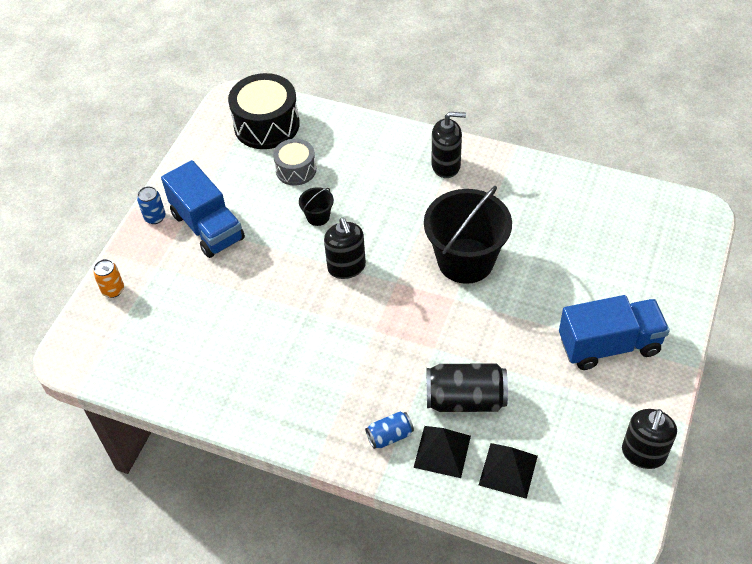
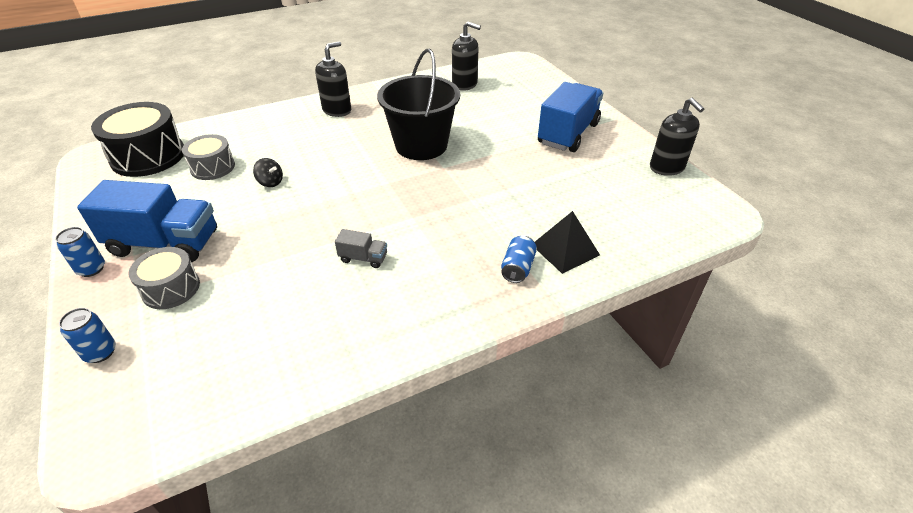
camera: 50 degrees left, 10 degrees down
(113, 290) = (100, 352): orange can -> blue can
(180, 270) = (171, 288): none -> grey drum
(304, 340) = (363, 258): none -> grey truck
(318, 217) = (270, 182): black bucket -> black spinning top
(346, 267) = (337, 196): black soap dispenser -> black soap dispenser (465, 84)
(465, 399) = (533, 211): black can -> none
(508, 470) = (618, 228): black pyramid -> none

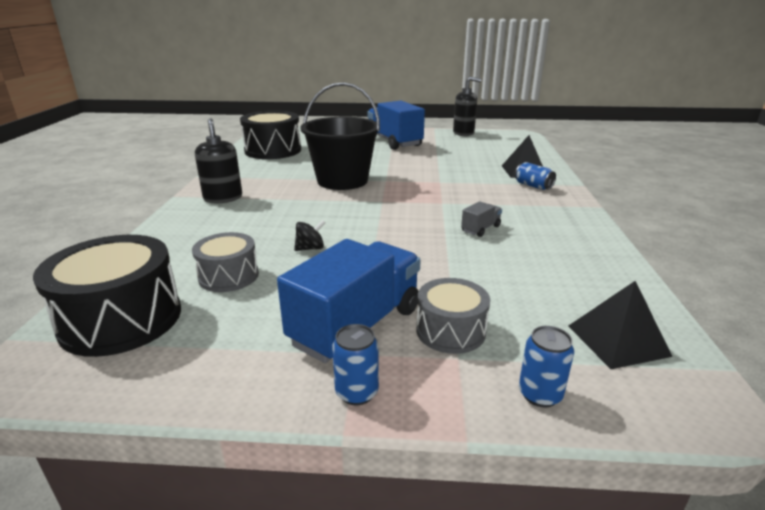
camera: 60 degrees left, 15 degrees down
(182, 388) = (617, 340): none -> black pyramid
(465, 84) = (273, 150): black soap dispenser -> black drum

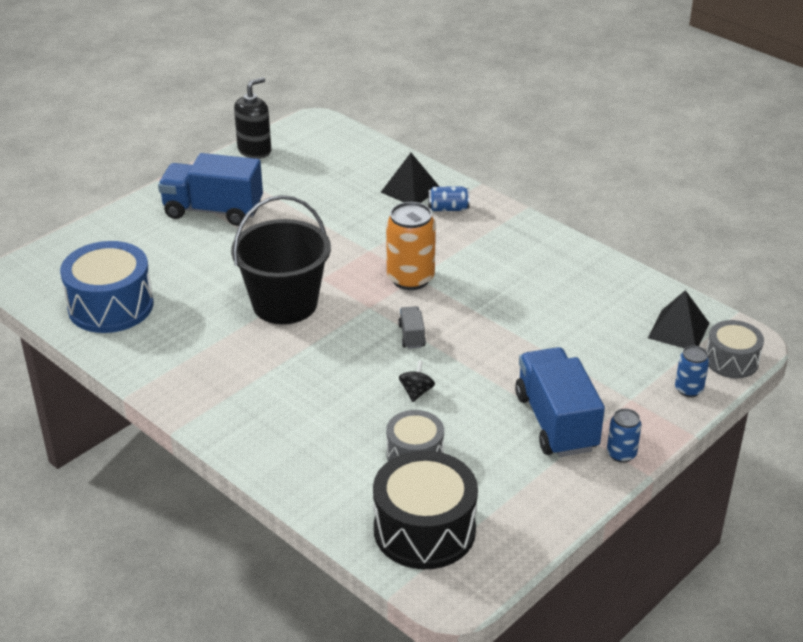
camera: 50 degrees left, 10 degrees up
(223, 198) = (228, 399): black soap dispenser -> none
(273, 150) = (111, 306): black drum -> blue drum
(436, 201) = (410, 278): none -> orange can
(450, 331) = (603, 386): grey drum -> grey drum (731, 361)
(480, 229) = (490, 289): grey truck -> grey truck (411, 336)

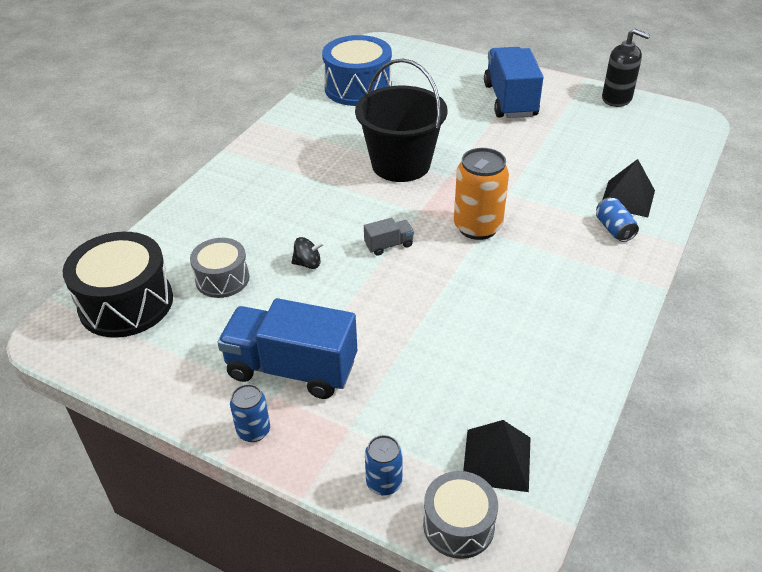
camera: 75 degrees right, 5 degrees up
(556, 422) = (291, 369): blue truck -> blue truck turned 135 degrees counterclockwise

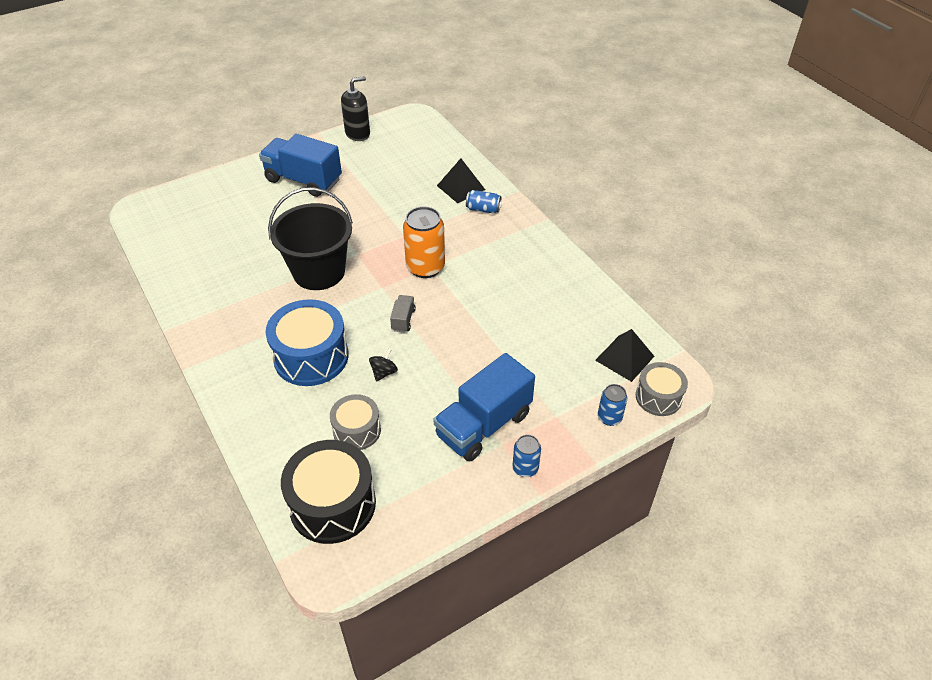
camera: 60 degrees left, 5 degrees up
(358, 88) = (191, 249): blue drum -> blue drum (311, 356)

